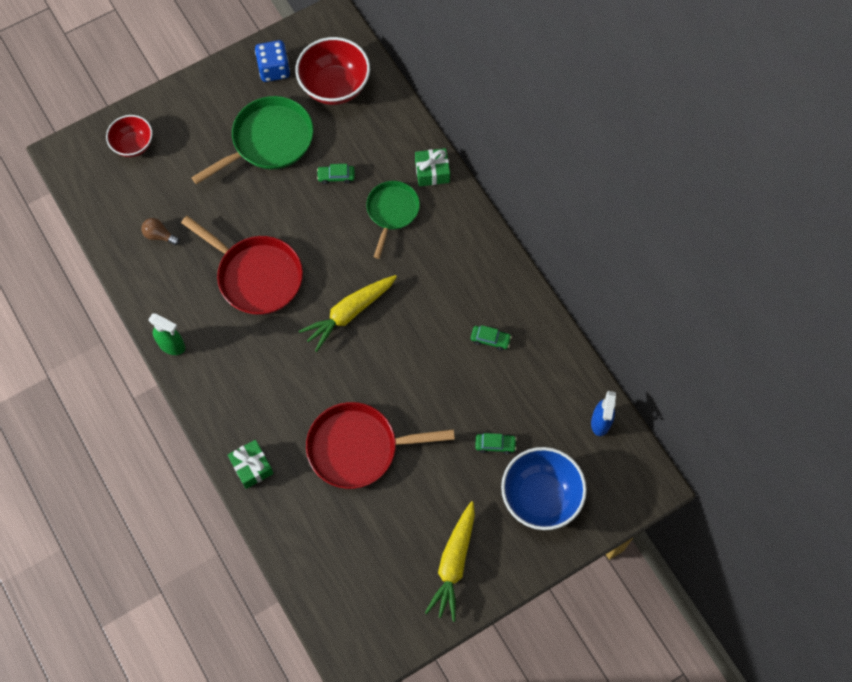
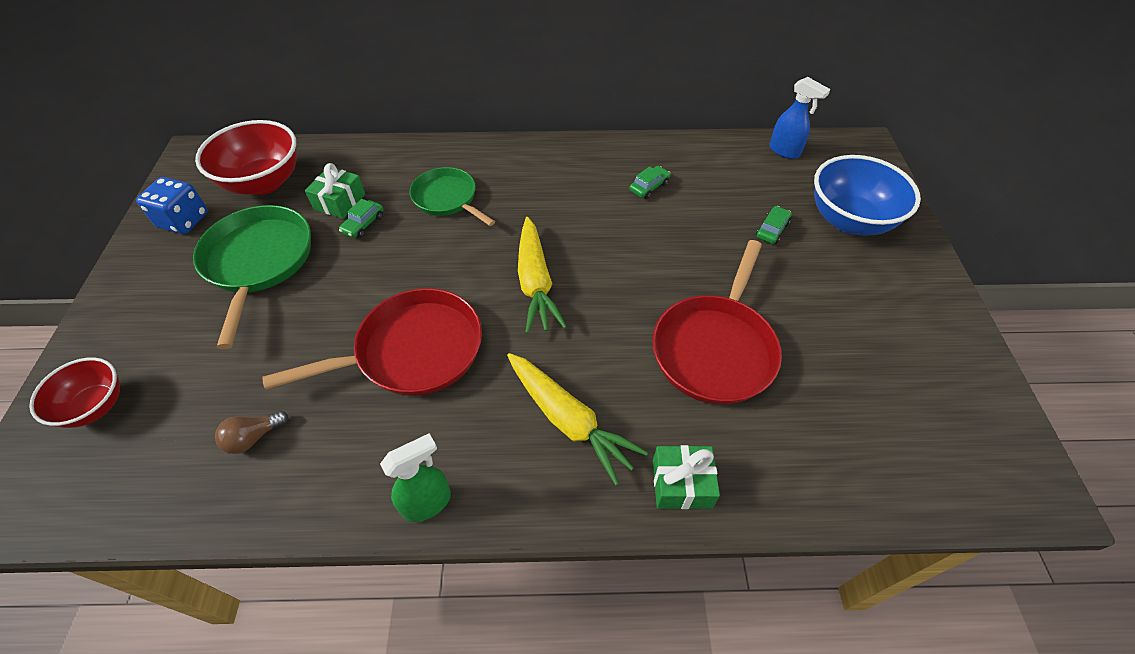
camera: 60 degrees left, 15 degrees down
(432, 172) = (434, 154): green gift -> green gift (339, 201)
(453, 564) = (908, 322): yellow carrot -> yellow carrot (568, 420)

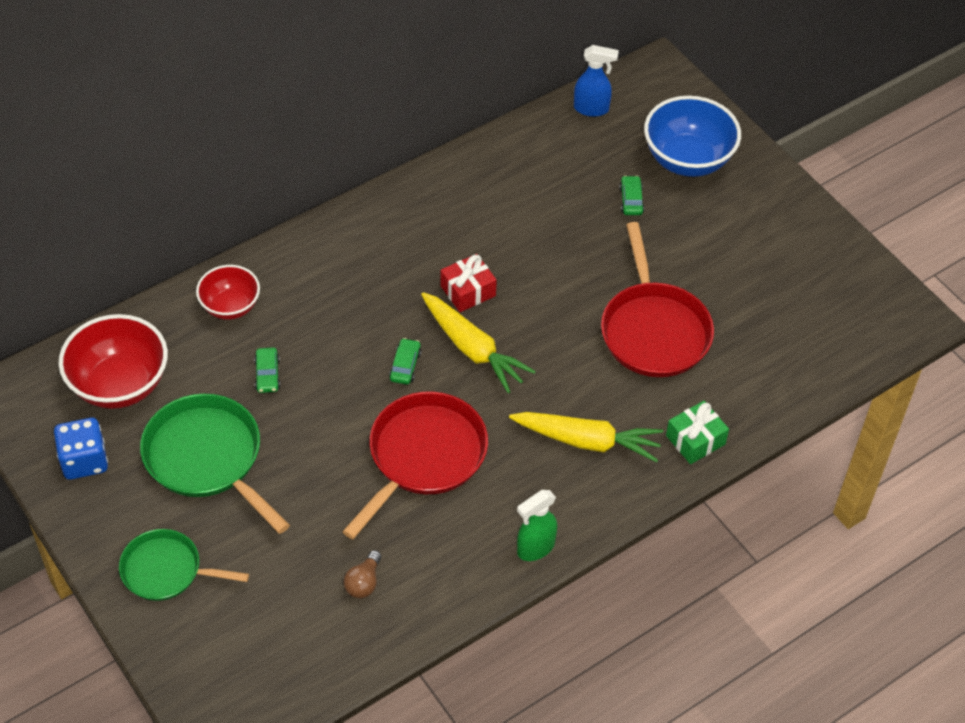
camera: 35 degrees left, 0 degrees up
(95, 406) = (208, 635): red bowl -> red bowl (230, 306)
(339, 201) = (220, 365): green gift -> none
(427, 503) = (535, 548): green spray bottle -> green spray bottle turned 150 degrees counterclockwise
(447, 199) = (322, 310): green pan -> green pan (166, 570)
(571, 236) = (468, 291): none -> red gift
(649, 187) = (497, 207): green car -> green car (405, 366)

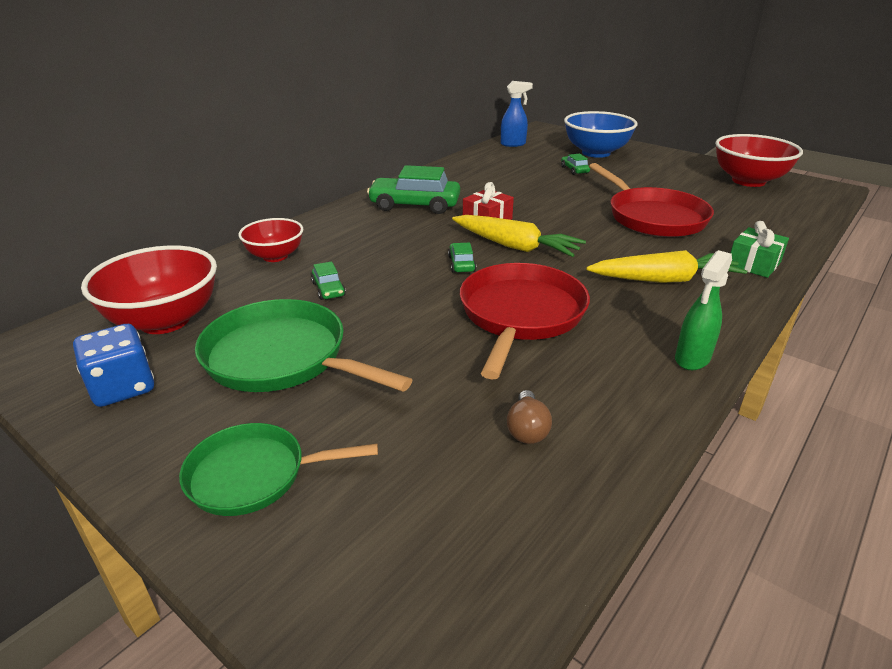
camera: 15 degrees left, 20 degrees down
(402, 240) = (415, 205): none -> green car
(830, 279) = (748, 181): none -> red bowl

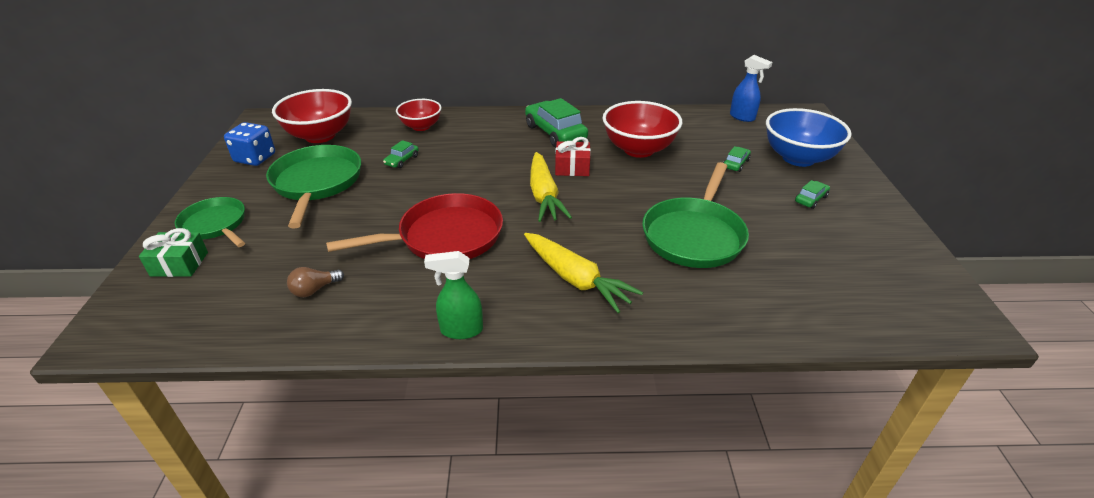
camera: 50 degrees right, 5 degrees up
(461, 264) = (489, 187): green car -> green car (810, 199)
(652, 217) = (694, 235): red pan -> green pan
(748, 181) = (886, 262): red bowl -> red bowl (638, 149)
(753, 264) = (672, 318): green gift -> green gift (179, 264)

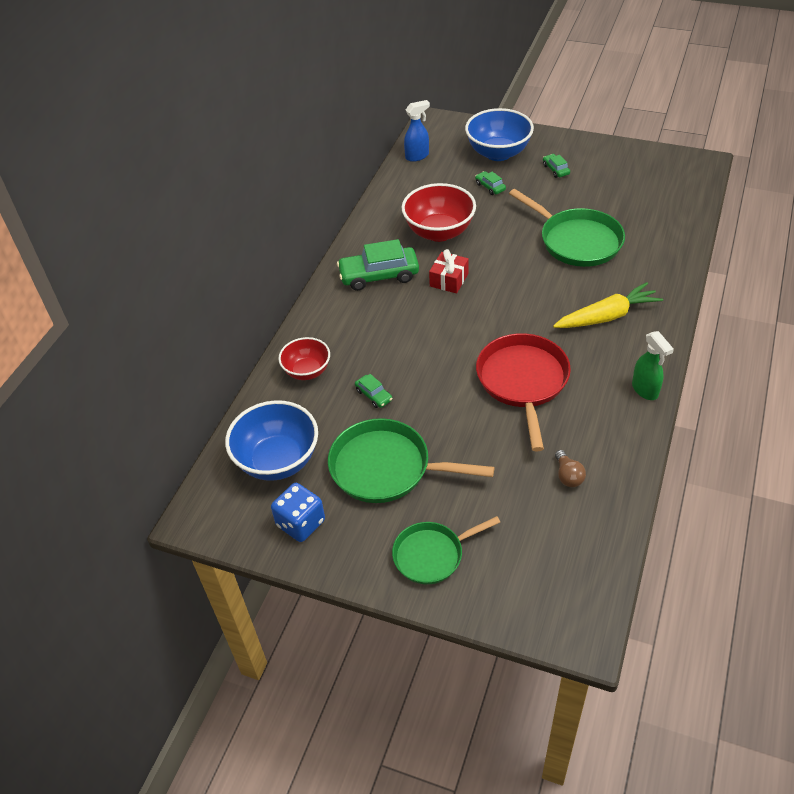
camera: 65 degrees left, 10 degrees up
(179, 264) = (492, 581): green gift -> none
(320, 136) = (278, 460): red bowl -> blue bowl
(461, 330) = (645, 390): green spray bottle -> green spray bottle turned 45 degrees counterclockwise
(544, 195) = (486, 308): yellow carrot -> none

